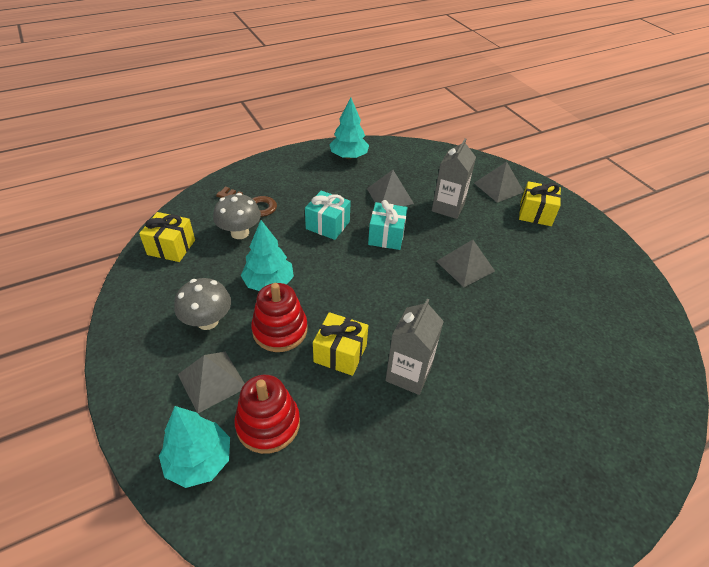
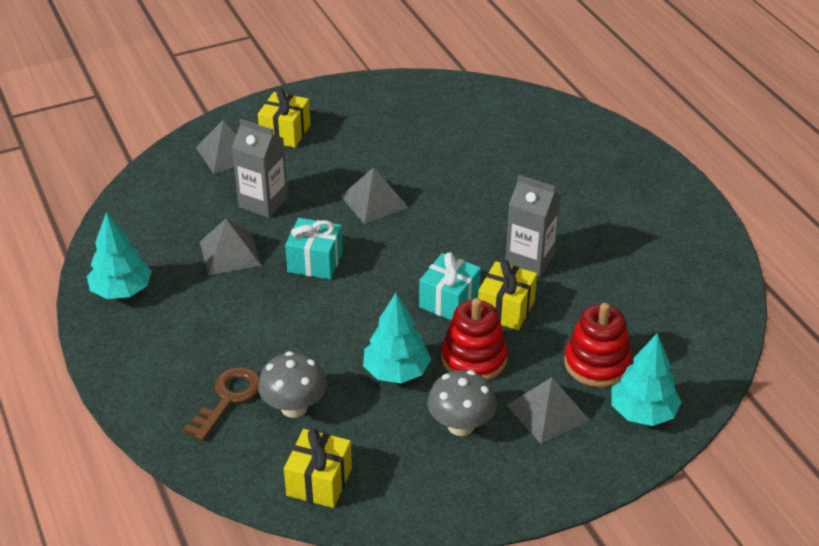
camera: 85 degrees left, 5 degrees down
(327, 225) = (287, 316): turquoise gift -> turquoise gift (449, 301)

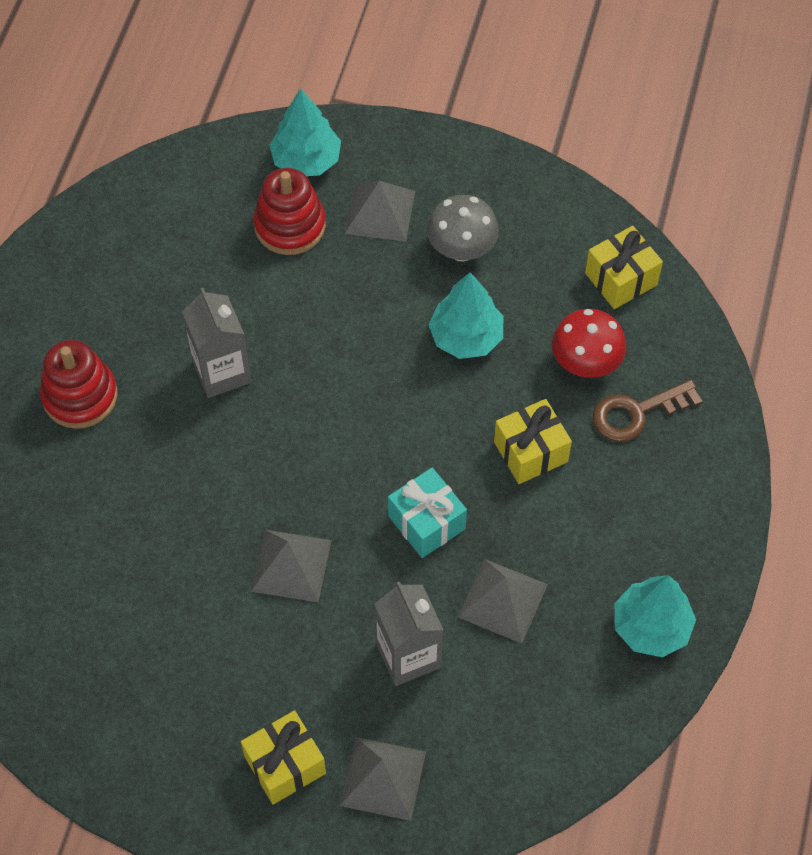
camera: 140 degrees left, 20 degrees up
(294, 407) = (585, 363): grey mushroom -> red mushroom
(449, 301) = (345, 379): turquoise gift -> none
(474, 359) = (386, 303): red stacking toy -> red stacking toy (80, 396)
(506, 309) = (304, 333): yellow gift -> yellow gift (530, 452)

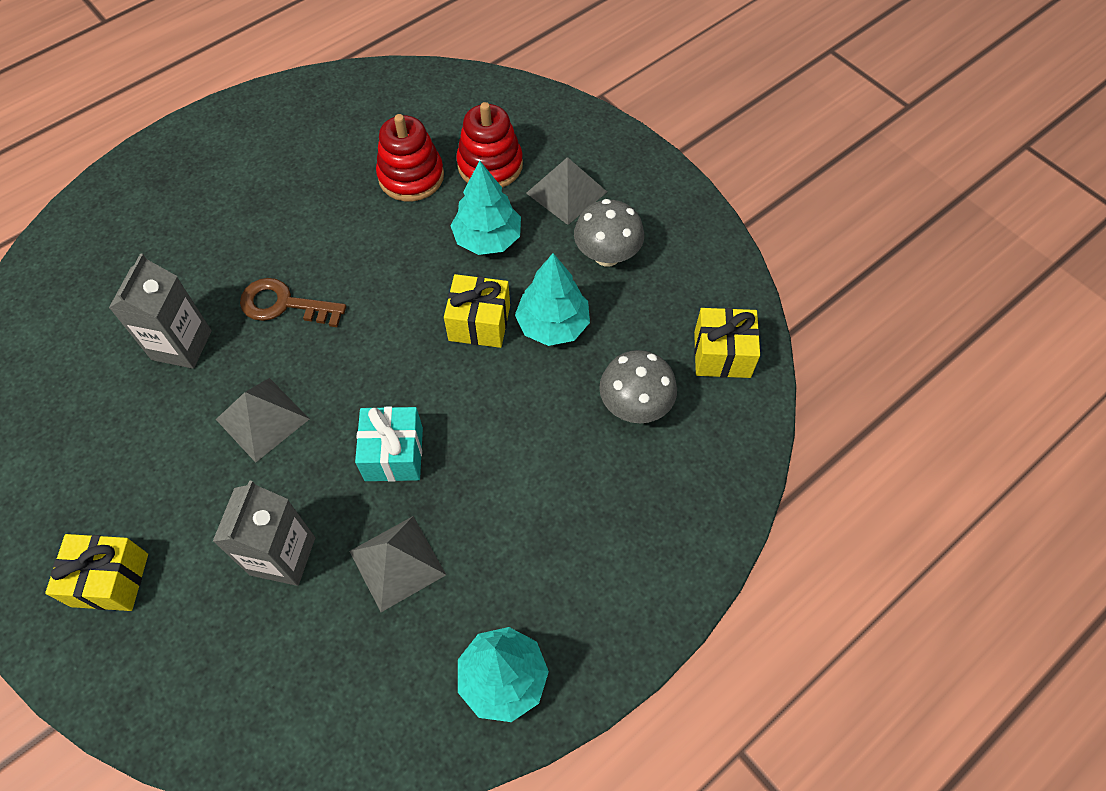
camera: 35 degrees right, 0 degrees up
(80, 396) = (236, 199): red stacking toy -> red stacking toy (411, 176)
(222, 372) = (347, 241): grey carton -> grey carton (182, 345)
(306, 160) = (543, 126): turquoise tree -> turquoise tree (487, 239)
(383, 778) = (169, 649): grey pyramid -> none
(530, 452) = (527, 450): yellow gift -> yellow gift (479, 323)
(585, 363) = (635, 405): red mushroom -> grey mushroom
(637, 413) = (645, 475): brown key -> brown key (284, 304)

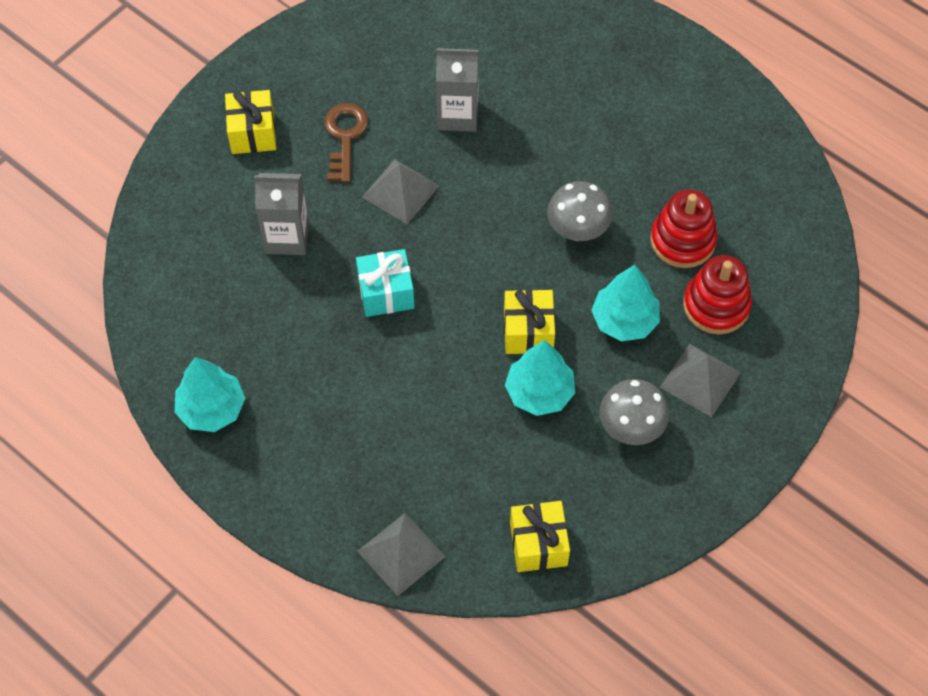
camera: 80 degrees right, 0 degrees up
(284, 304) = (513, 176): brown key -> brown key (345, 137)
(397, 563) = (293, 316): grey pyramid -> grey pyramid (401, 553)
(635, 405) = (467, 473): grey mushroom -> grey mushroom (577, 230)

